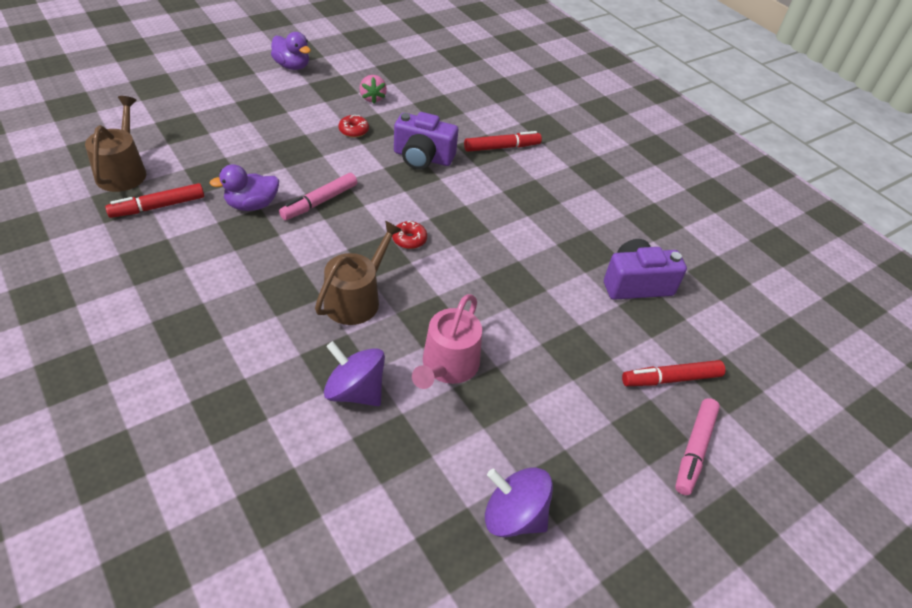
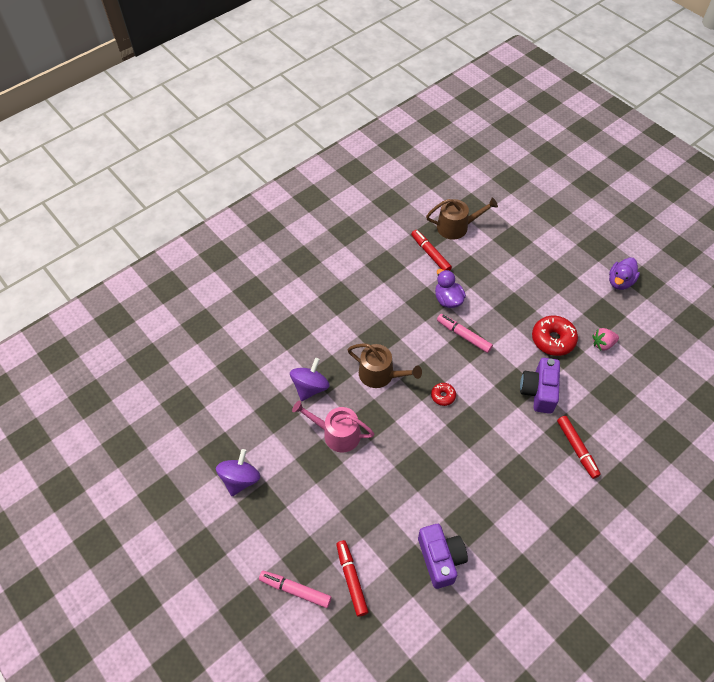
camera: 90 degrees right, 10 degrees up
(353, 131) = (553, 339): red donut -> red donut, size x1.87

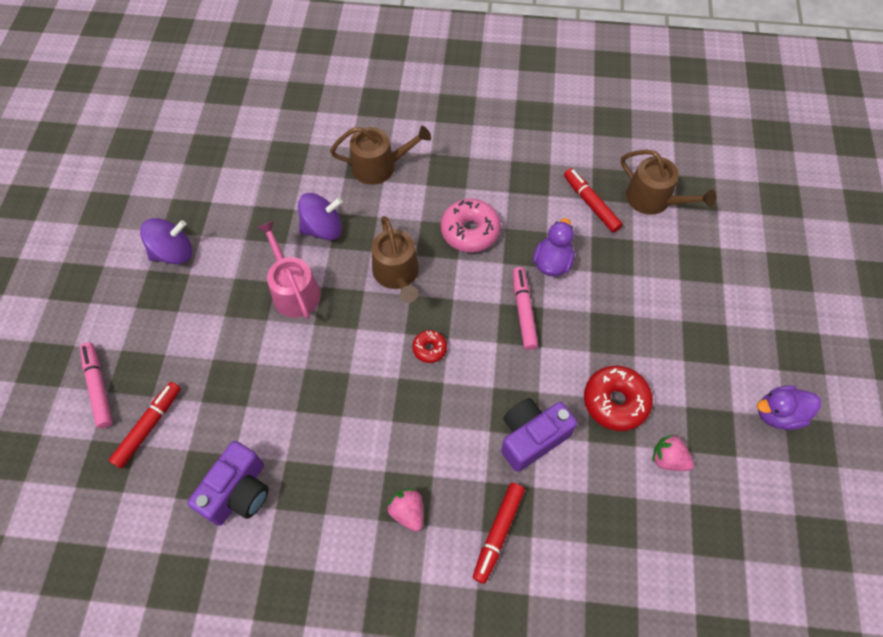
camera: 45 degrees right, 5 degrees up
(299, 327) = (379, 166): none -> brown watering can
(389, 319) = (470, 231): none -> pink donut
(430, 254) = (591, 204): red marker -> red marker turned 45 degrees counterclockwise
(528, 481) = (407, 512): none -> pink strawberry

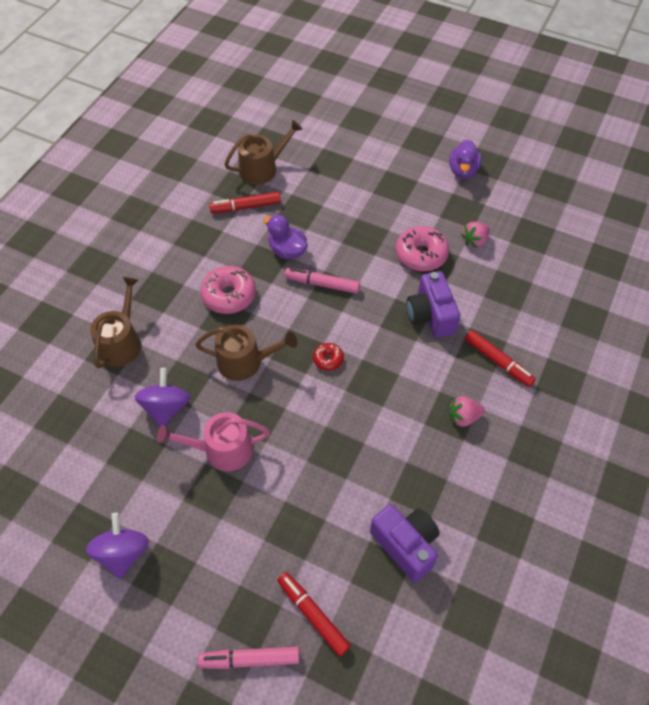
camera: 70 degrees left, 5 degrees down
(615, 402) = (421, 254): red donut -> pink donut

